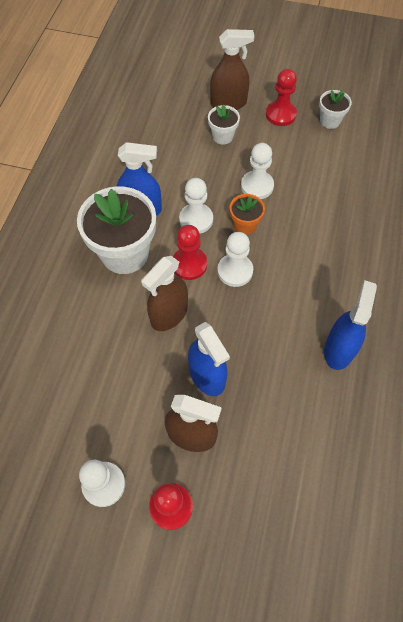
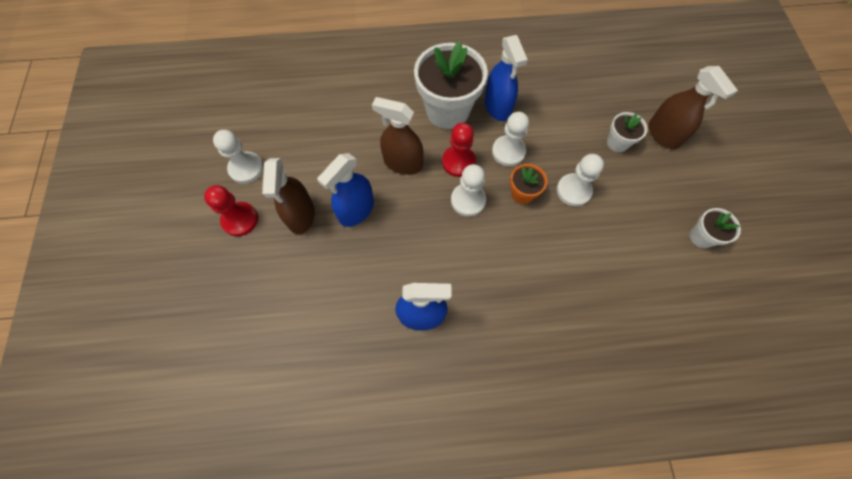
camera: 70 degrees right, 5 degrees up
(280, 114) = (679, 186): red pawn -> none

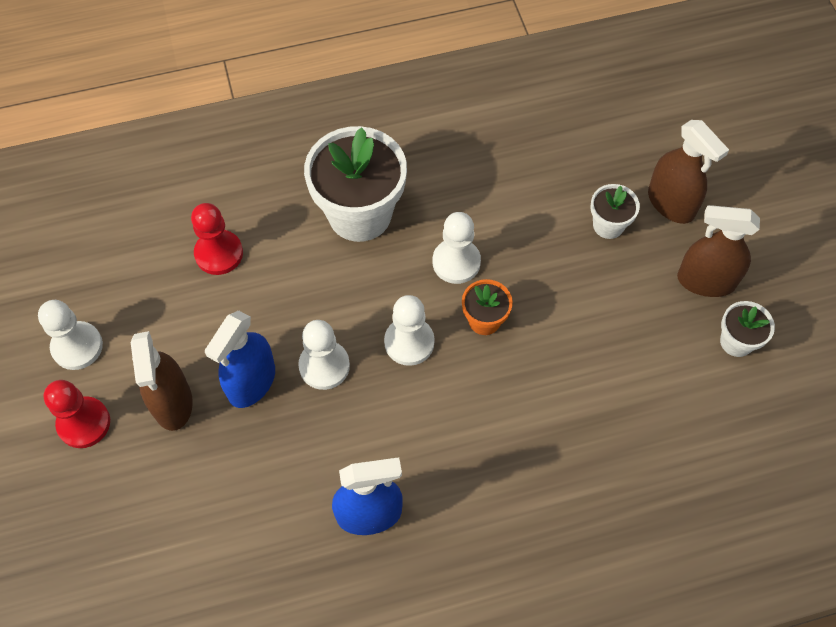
camera: 10 degrees left, 5 degrees down
(403, 163) = (307, 302): brown spray bottle -> brown spray bottle (706, 281)
(458, 162) = (387, 288): red pawn -> red pawn (219, 253)
(497, 107) = (431, 197): blue spray bottle -> none
(573, 191) = (555, 304): white pawn -> white pawn (324, 366)

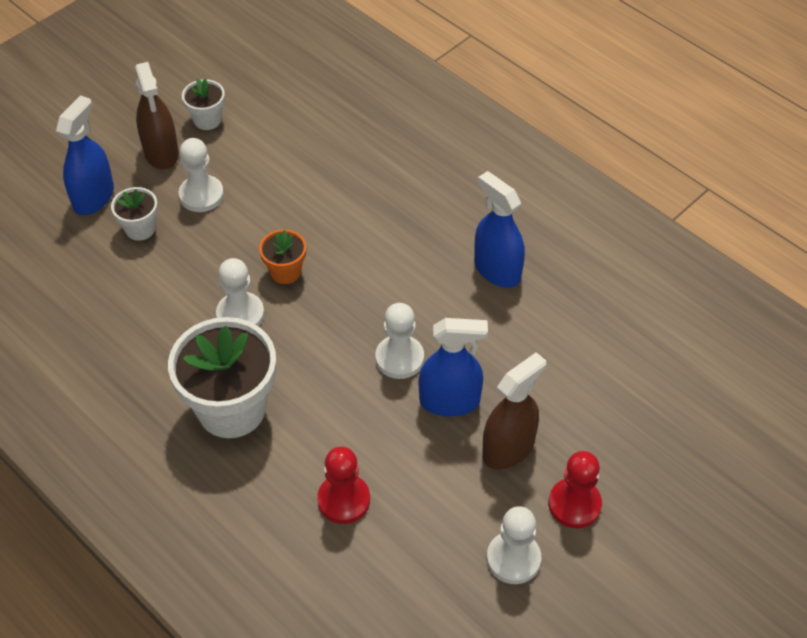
camera: 120 degrees left, 10 degrees down
(409, 342) = (339, 311): white pawn -> white pawn (201, 195)
(671, 203) = (93, 197): brown spray bottle -> blue spray bottle

